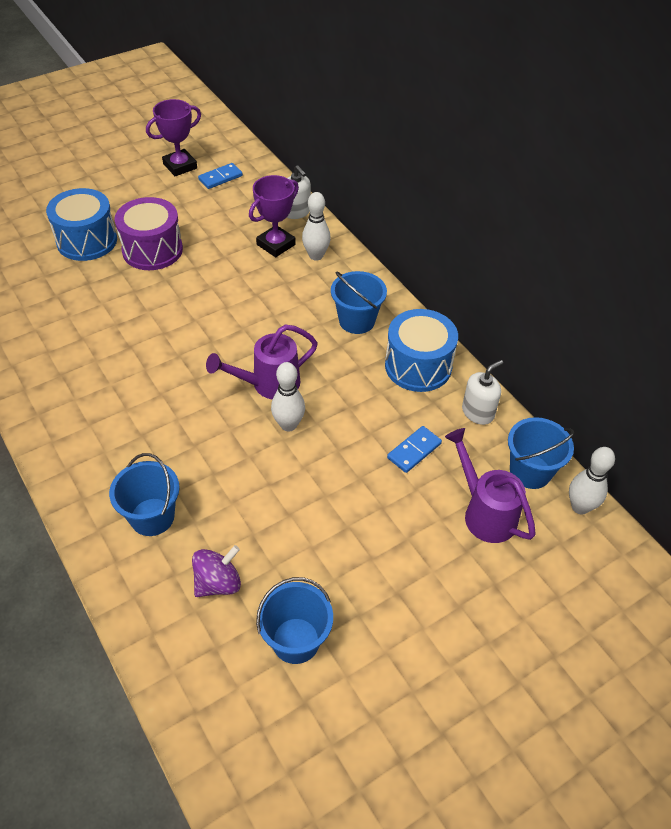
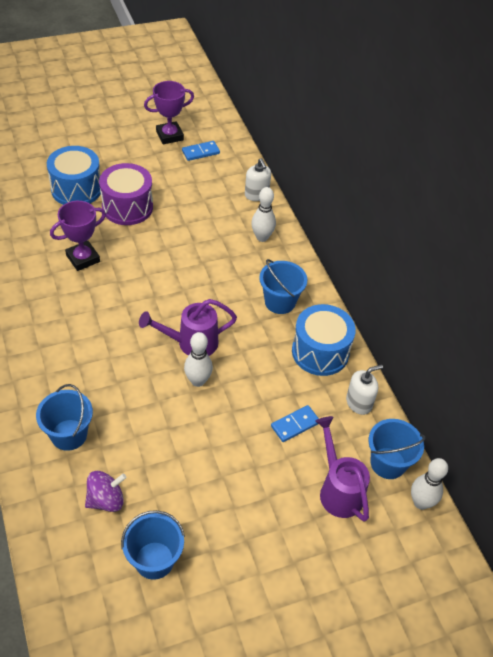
camera: 10 degrees right, 0 degrees up
(276, 244) = (231, 221): purple trophy -> purple trophy (83, 258)

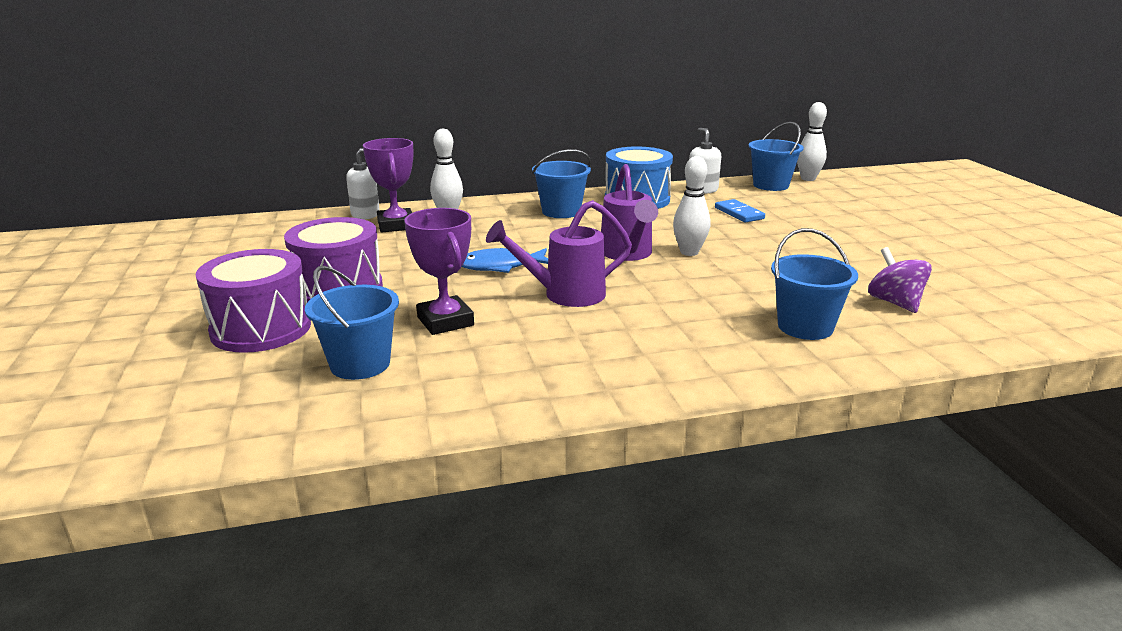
camera: 80 degrees left, 25 degrees down
(76, 189) = (261, 329): blue drum -> purple drum
(154, 560) = (956, 278): blue bucket -> blue bucket (360, 364)
(164, 275) = (500, 266): none -> blue fish
(169, 136) = (184, 258): purple trophy -> purple trophy (396, 225)
(200, 152) = (247, 240): blue domino -> none
(338, 490) = (811, 202): purple watering can -> purple watering can (565, 295)

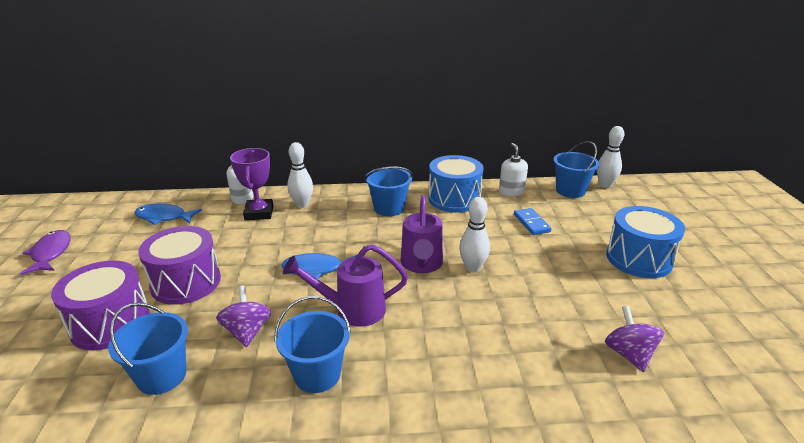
camera: 10 degrees right, 5 degrees up
(131, 277) = (51, 253): none -> purple fish
(268, 236) = (164, 217): none -> blue fish
(445, 321) = (247, 331): purple trophy -> purple spinning top
(805, 327) = (537, 377): blue bucket -> blue bucket (317, 374)
(872, 233) = (638, 259): none -> blue drum

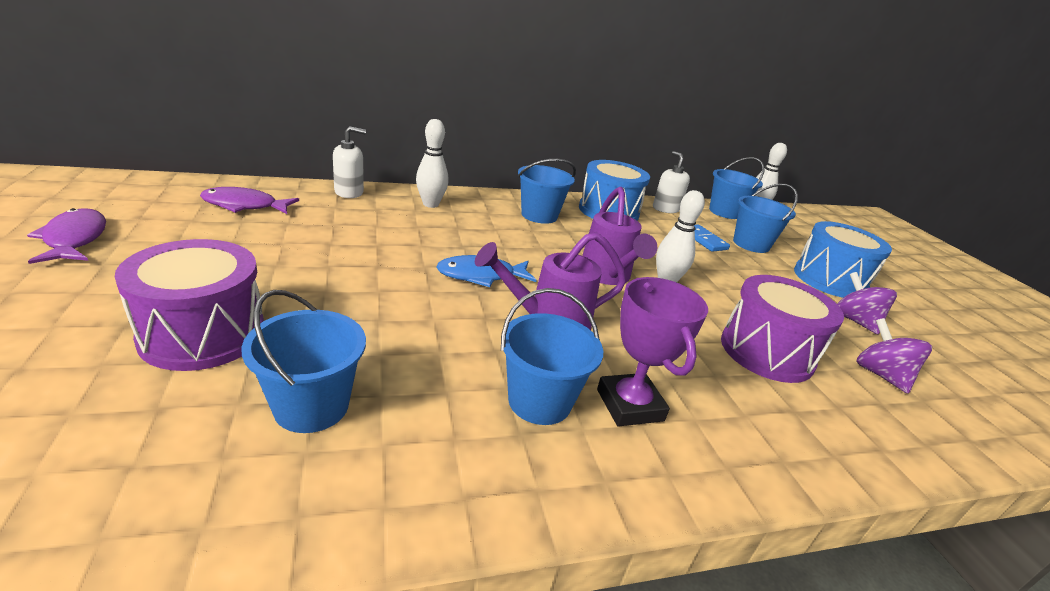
camera: 15 degrees left, 0 degrees up
(164, 217) = (244, 206): blue fish -> purple fish
(186, 282) = (305, 284): purple drum -> purple drum (766, 352)
(247, 331) = (419, 347): purple spinning top -> purple spinning top (854, 321)
(259, 213) = (378, 209): purple trophy -> purple trophy (629, 405)
(577, 225) = (751, 244): none -> blue bucket

